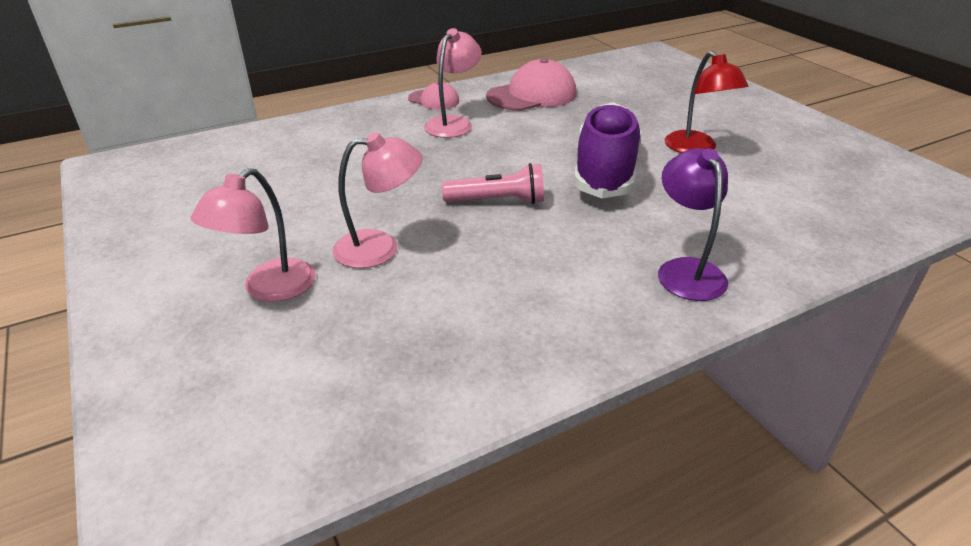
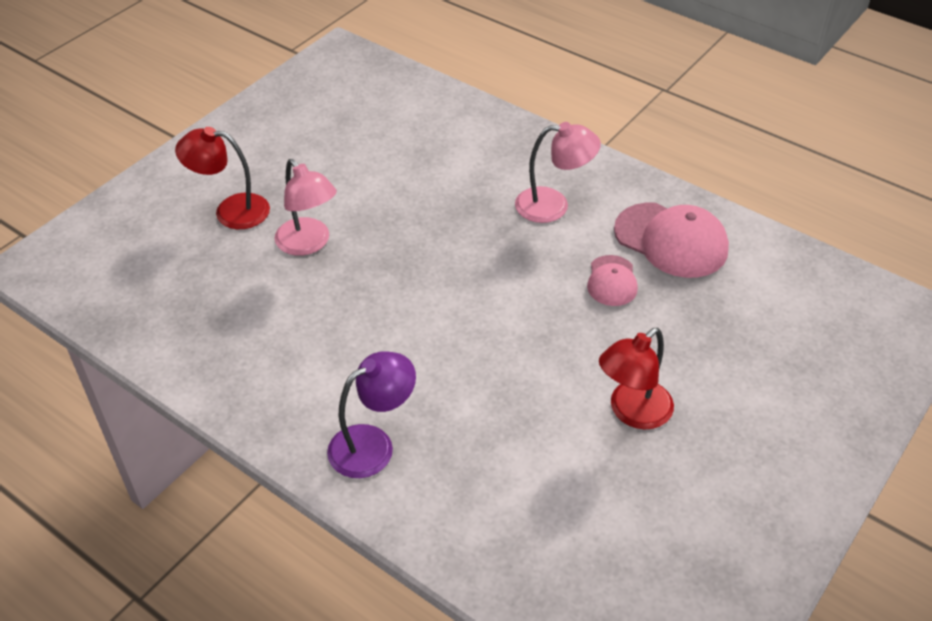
camera: 65 degrees right, 10 degrees up
(269, 289) = (231, 211): pink lamp -> red lamp
(434, 100) = (597, 172): pink cap -> pink cap (612, 281)
(497, 201) = (419, 287): pink flashlight -> none
(605, 171) = (525, 347): purple shoe -> none

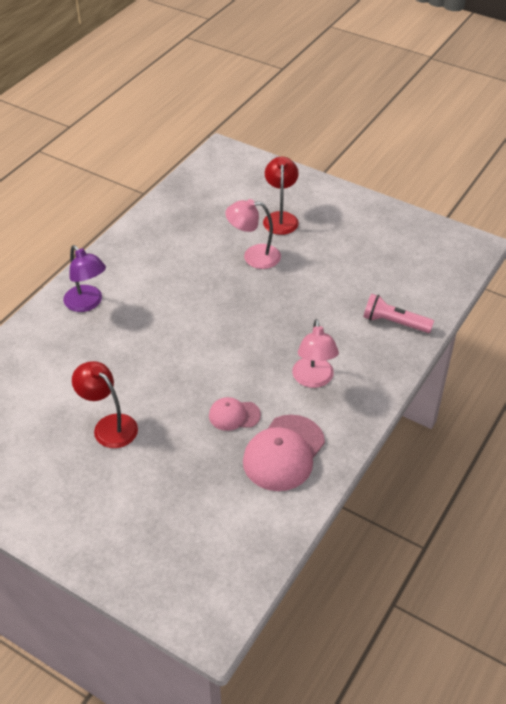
camera: 85 degrees right, 0 degrees up
(308, 244) = (254, 256): pink lamp -> pink lamp turned 45 degrees clockwise
(463, 130) = (394, 323): none -> pink flashlight

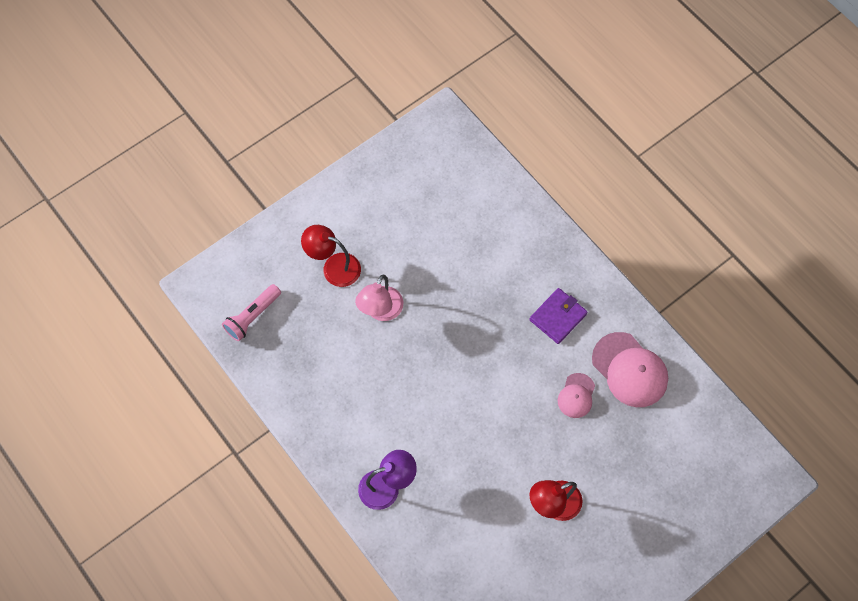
camera: 70 degrees left, 20 degrees up
(313, 379) = (558, 317): pink lamp -> purple wallet
(394, 323) = (514, 225): pink flashlight -> pink flashlight (252, 316)

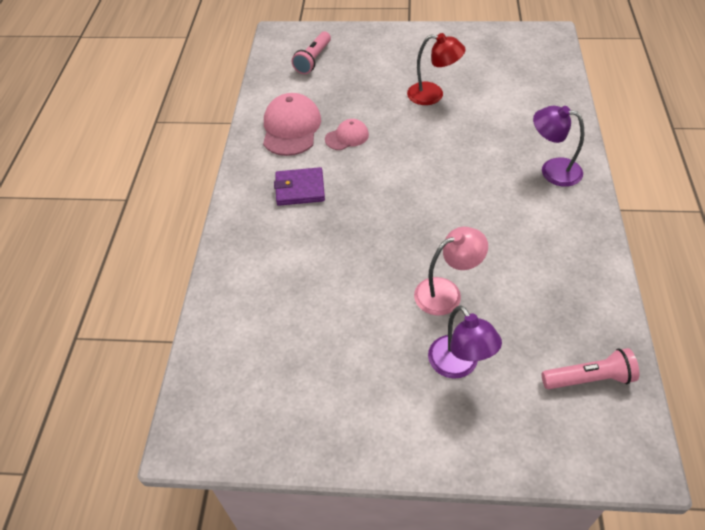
camera: 135 degrees left, 15 degrees down
(334, 267) = (459, 365): red lamp -> purple lamp
(703, 468) = (313, 60): none -> pink flashlight

